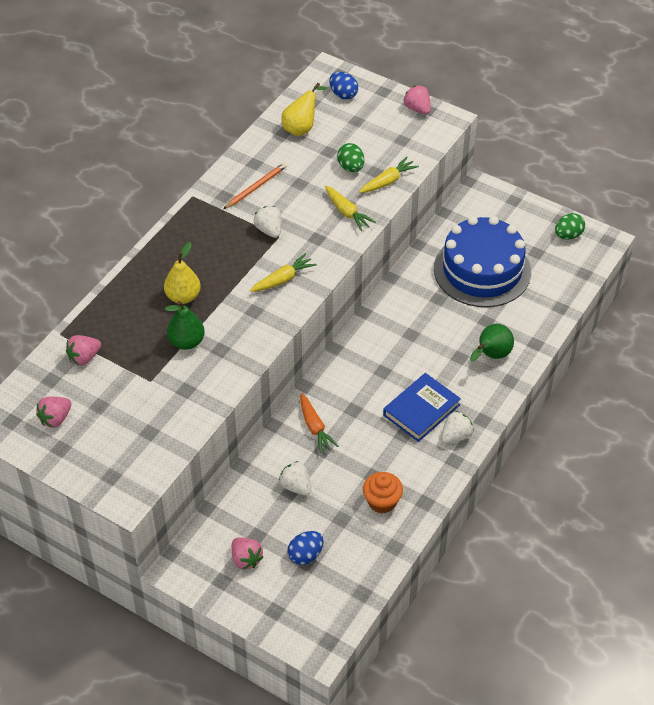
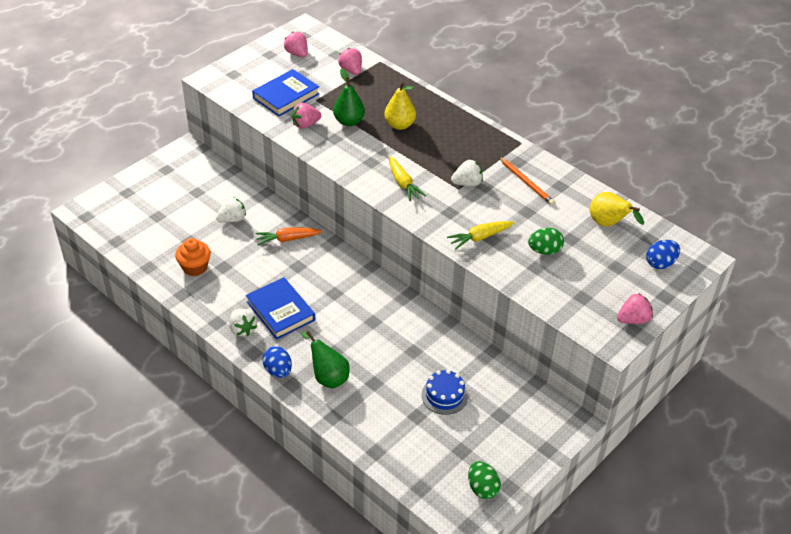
camera: 100 degrees right, 5 degrees down
(148, 411) = (286, 96): none -> blue book
(246, 559) = (178, 183): pink strawberry -> pink strawberry (305, 124)
(305, 555) = (166, 215): blue egg -> blue egg (278, 371)
(388, 181) = (519, 275): yellow carrot -> none
(482, 270) = (444, 395): blue cake -> blue cake, size x0.44

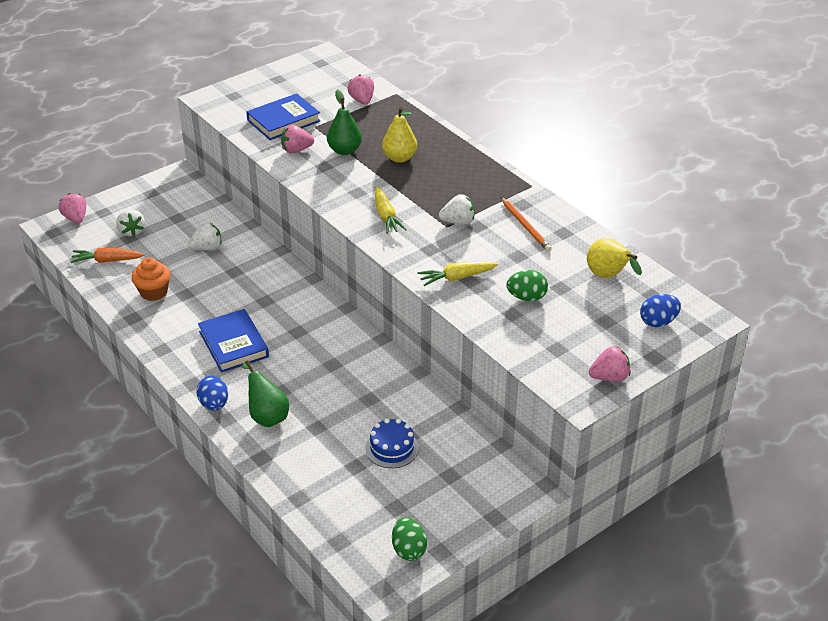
camera: 10 degrees right, 5 degrees down
(242, 329) = (187, 358): white strawberry -> white strawberry (131, 231)
(287, 239) = (261, 272): orange carrot -> orange carrot (107, 261)
(297, 54) = (308, 80): pink strawberry -> pink strawberry (75, 218)

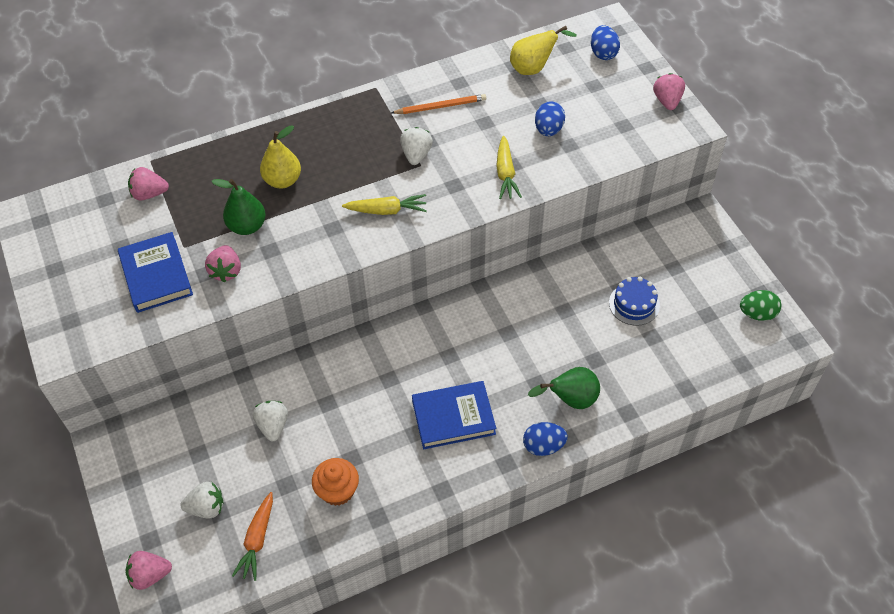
camera: 75 degrees left, 15 degrees up
(526, 297) = (548, 130): green egg -> blue egg

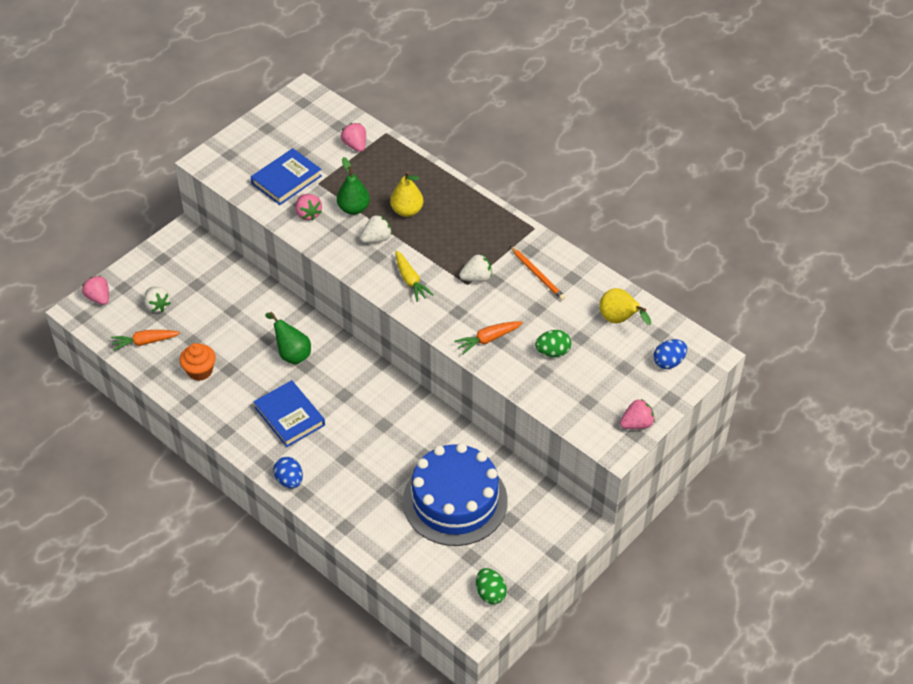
camera: 65 degrees right, 5 degrees down
(226, 271) = (308, 214): pink strawberry -> pink strawberry turned 90 degrees counterclockwise
(273, 426) = (235, 315): white strawberry -> white strawberry (376, 238)
(505, 173) = (488, 339): yellow carrot -> orange carrot
(548, 130) = (553, 352): blue egg -> green egg
(570, 400) = (339, 485): green pear -> green pear (292, 354)
(634, 304) = (455, 501): blue cake -> blue cake, size x2.27

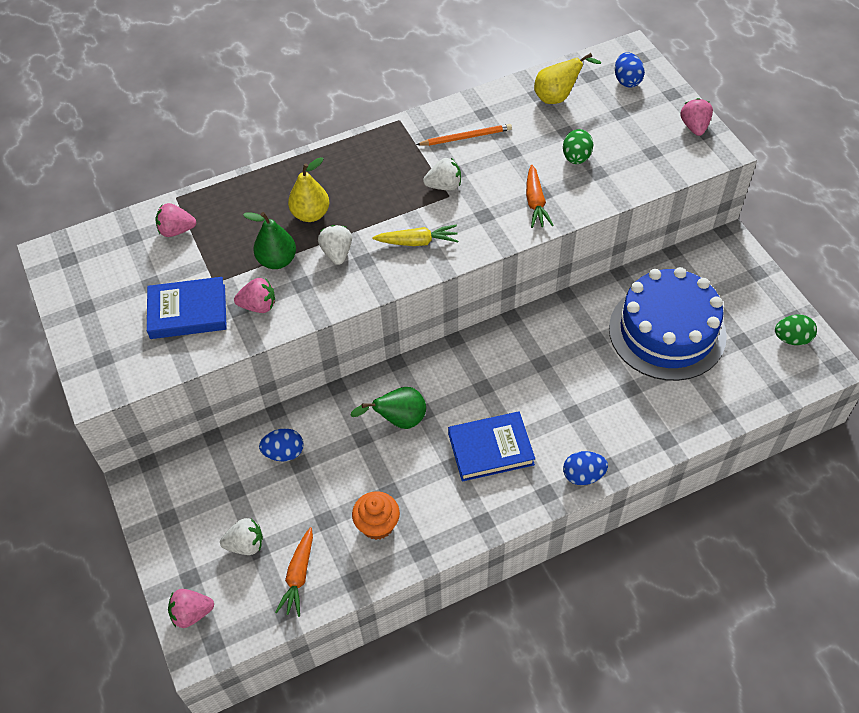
camera: 65 degrees left, 5 degrees up
(237, 299) = (284, 453): none -> blue egg
(286, 180) = (188, 311): blue book -> blue book turned 75 degrees counterclockwise
(476, 278) = (444, 186): white strawberry -> white strawberry turned 75 degrees clockwise

